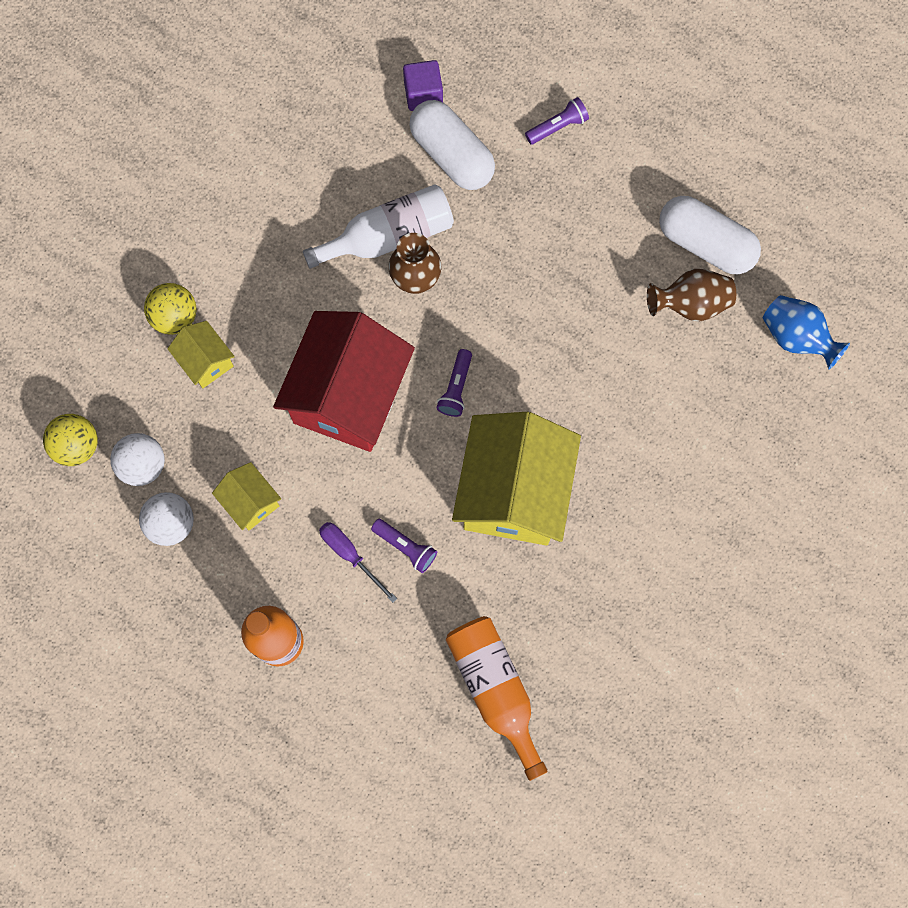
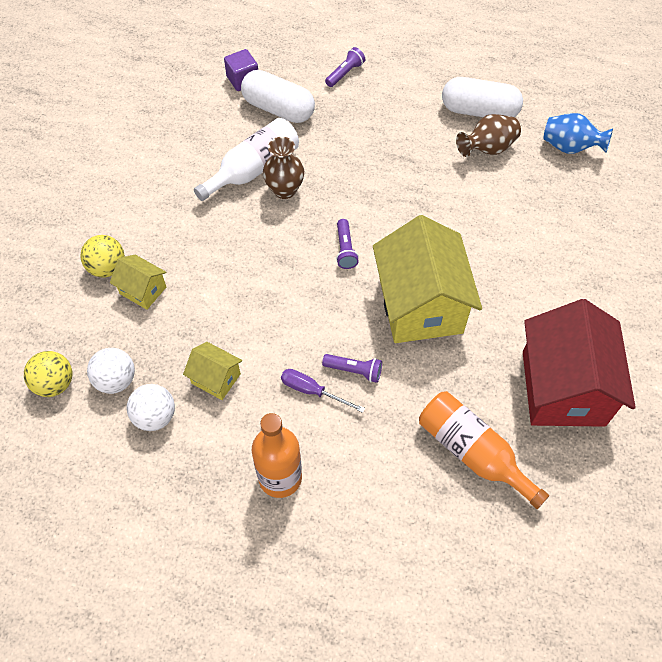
camera: 20 degrees left, 15 degrees down
(349, 396) = (265, 279): red house -> red house (563, 388)

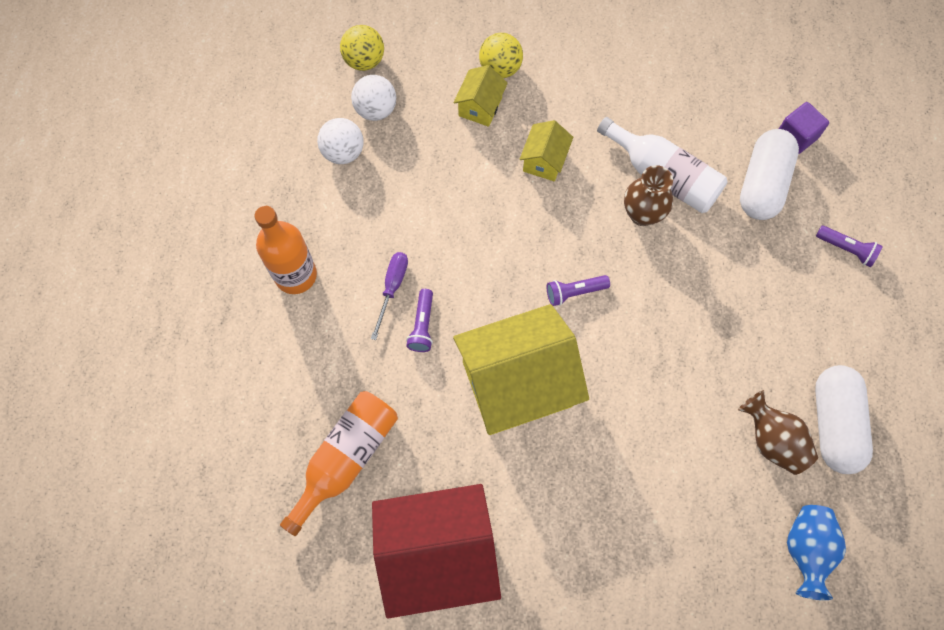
camera: 80 degrees right, 10 degrees up
(216, 378) = (392, 196): yellow house -> yellow house (544, 161)

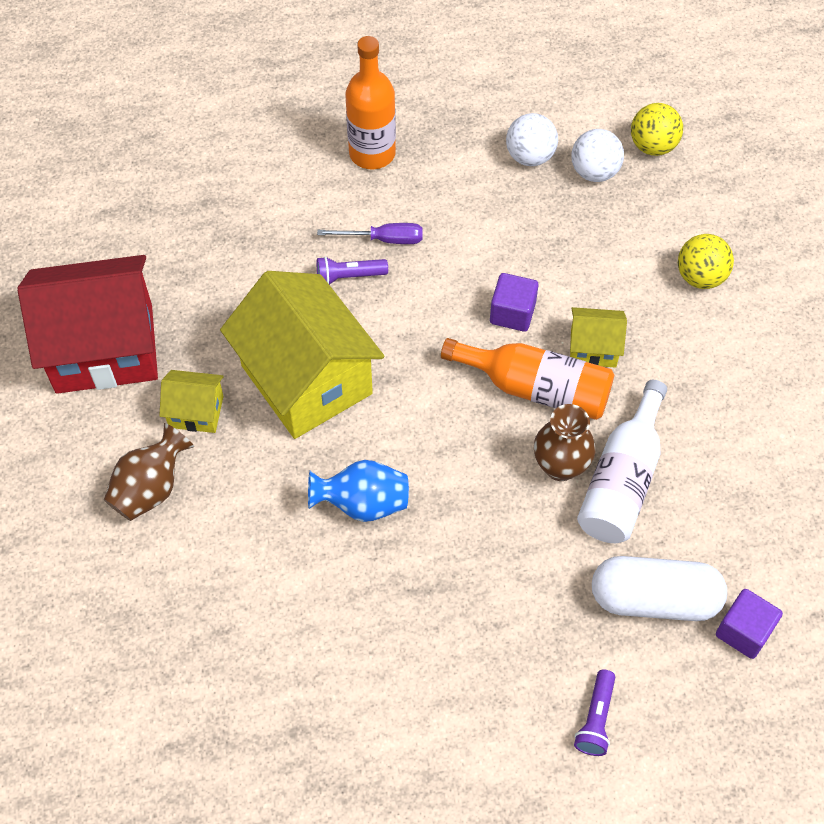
camera: 75 degrees right, 10 degrees down
(345, 459) = (186, 246): orange bottle -> orange bottle (536, 388)
(438, 554) = (104, 348): red house -> red house turned 75 degrees counterclockwise
(480, 106) = (640, 268): yellow house -> yellow house (196, 412)
(496, 209) = (512, 313): none -> purple cube
(574, 292) = (434, 413): purple flashlight -> none
(771, 440) = (306, 662): brown vase -> brown vase (151, 488)
(806, 550) = (179, 721): blue vase -> blue vase (362, 503)
(834, 424) = (346, 734): white capsule -> none

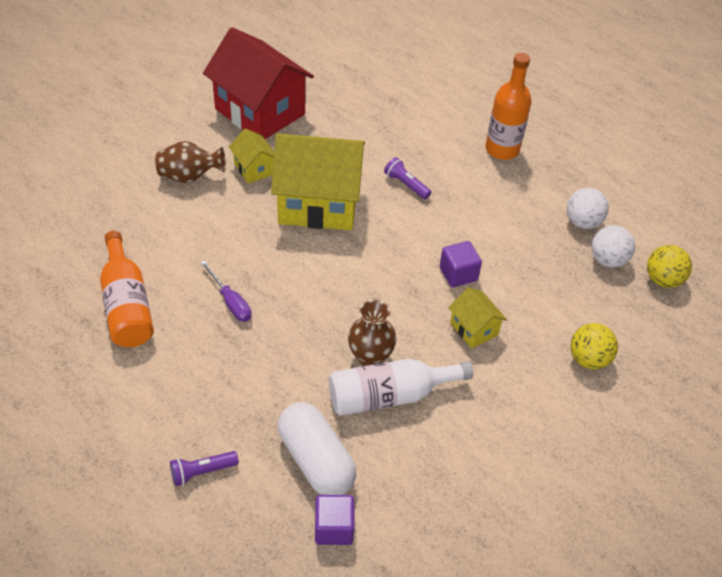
camera: 50 degrees right, 10 degrees down
(306, 380) = (318, 203): yellow house -> yellow house turned 75 degrees clockwise
(362, 503) = (258, 272): blue vase -> none
(383, 239) = (447, 186): purple screwdriver -> purple screwdriver (230, 302)
(536, 388) = (415, 314): orange bottle -> orange bottle (127, 304)

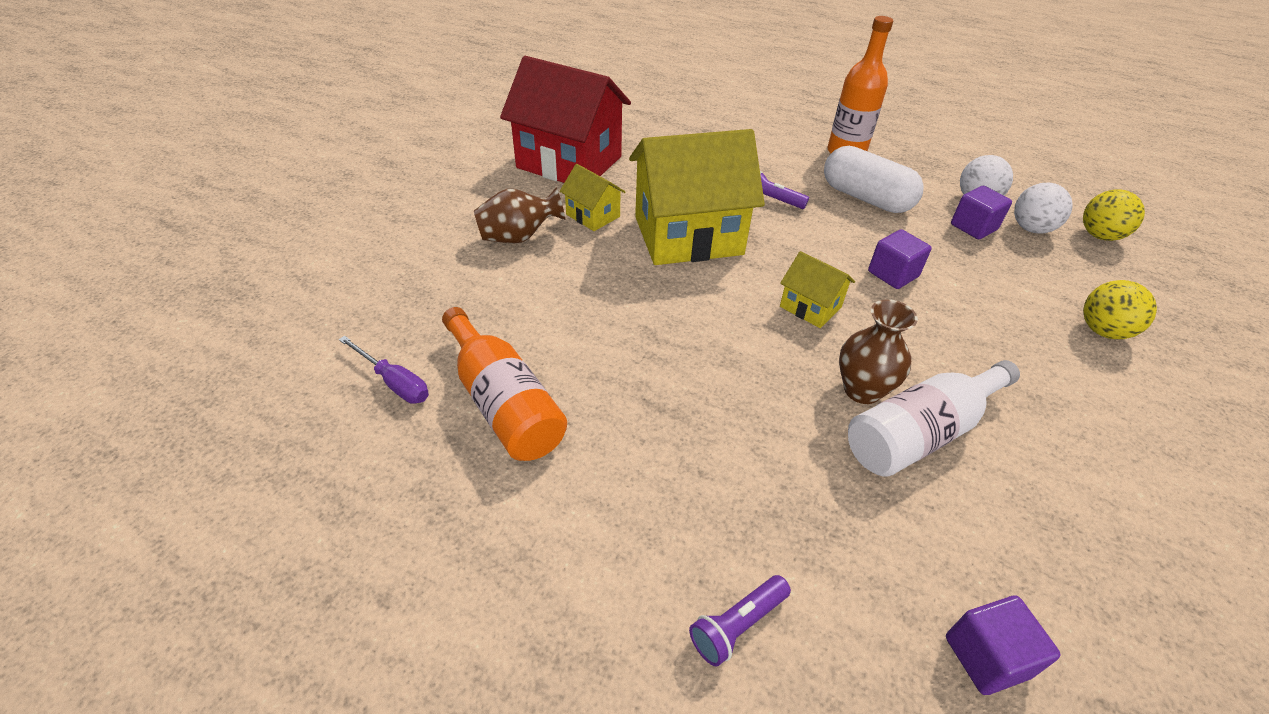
camera: 15 degrees left, 5 degrees down
(230, 302) = (644, 365): purple screwdriver -> purple screwdriver (394, 382)
(316, 460) = (889, 553): white capsule -> white capsule (865, 198)
(474, 329) = (955, 328): yellow house -> yellow house (810, 307)
(558, 247) = (973, 227): none -> purple cube

